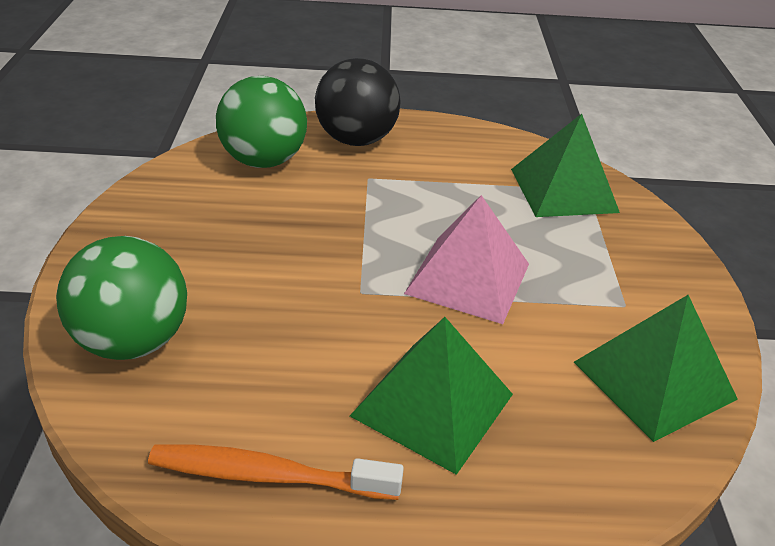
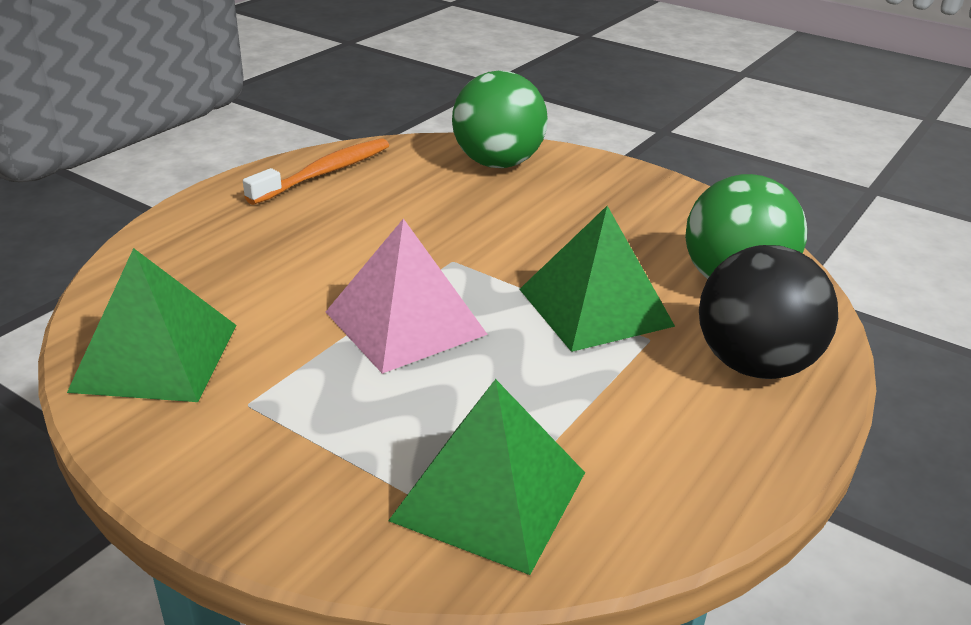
camera: 125 degrees right, 5 degrees down
(432, 405) = (294, 242): green pyramid -> green pyramid (595, 307)

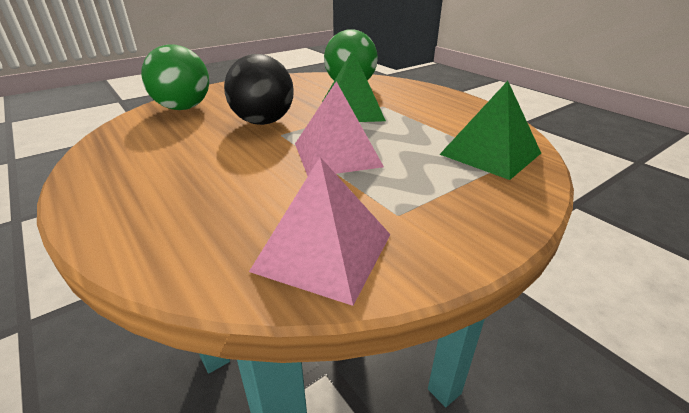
camera: 70 degrees left, 0 degrees up
(155, 357) = (324, 252): green pyramid -> pink pyramid
(325, 173) = (116, 158): orange toothbrush -> none
(754, 364) = (410, 93): black ball -> black ball (263, 122)

